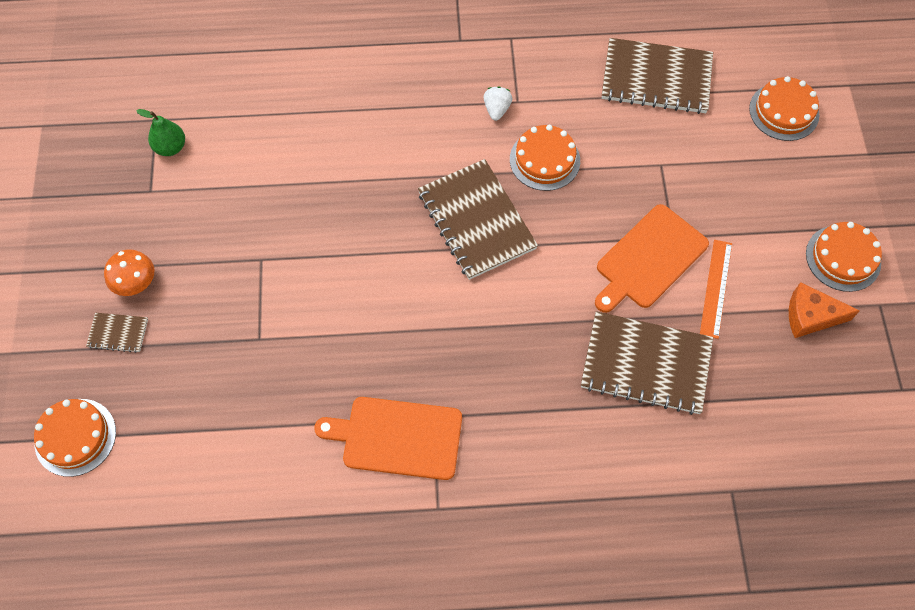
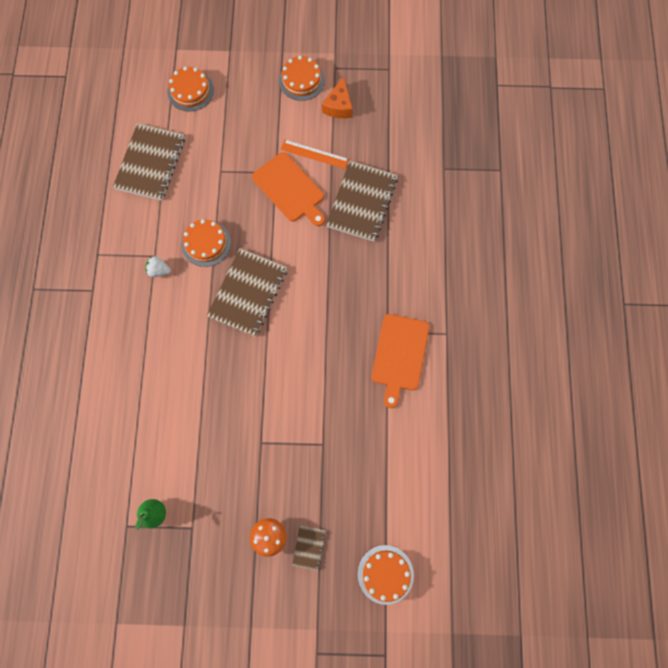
camera: 85 degrees left, 10 degrees up
(476, 221) = (248, 293): brown notebook -> brown notebook turned 45 degrees counterclockwise

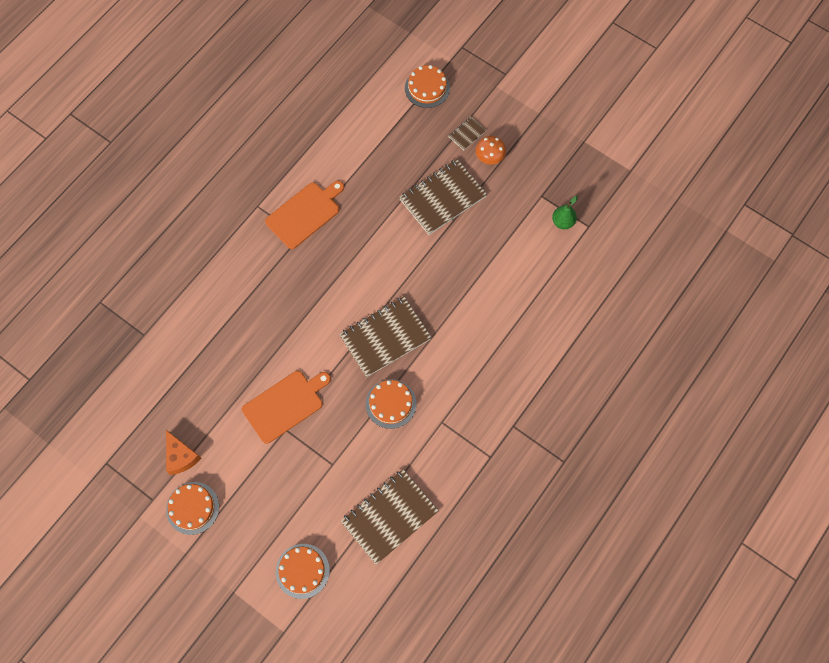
camera: 145 degrees left, 5 degrees down
(159, 270) = (446, 406): white strawberry -> none
(290, 189) = (285, 405): orange cutting board -> orange cutting board turned 60 degrees clockwise
(314, 154) = (239, 423): orange ruler -> none
(338, 106) = (181, 456): orange cheese -> orange cheese turned 105 degrees clockwise
(362, 202) = (234, 351): brown notebook -> brown notebook (442, 198)

